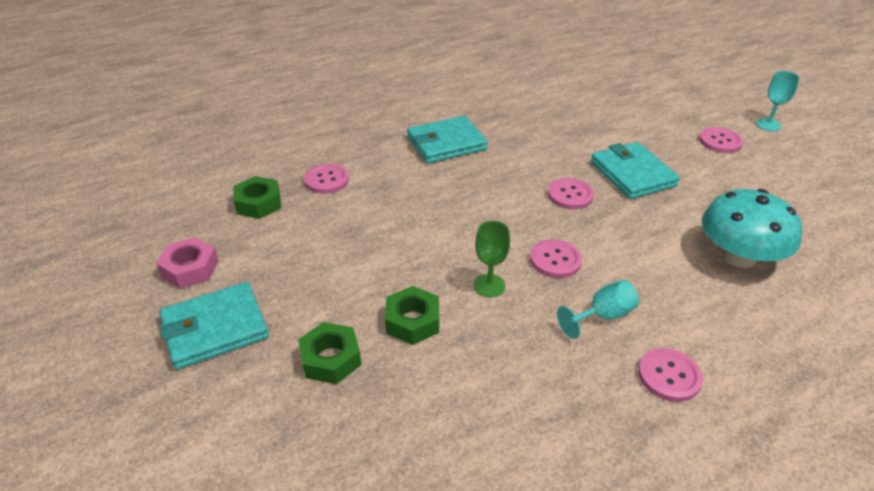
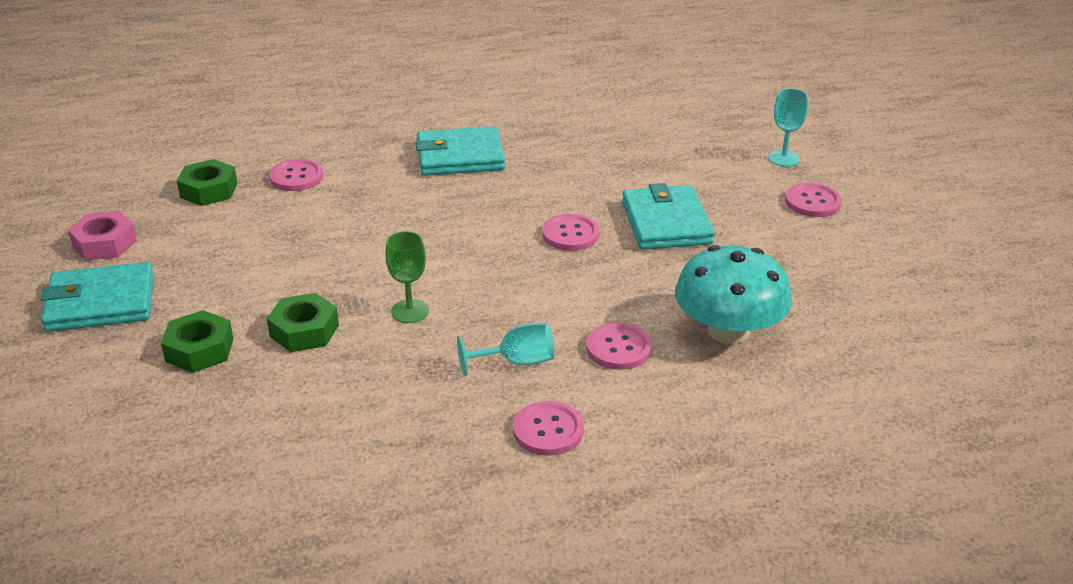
camera: 15 degrees right, 5 degrees down
(555, 260) = (503, 299): pink button -> pink button (618, 348)
(768, 124) = (897, 191): turquoise goblet -> turquoise goblet (783, 158)

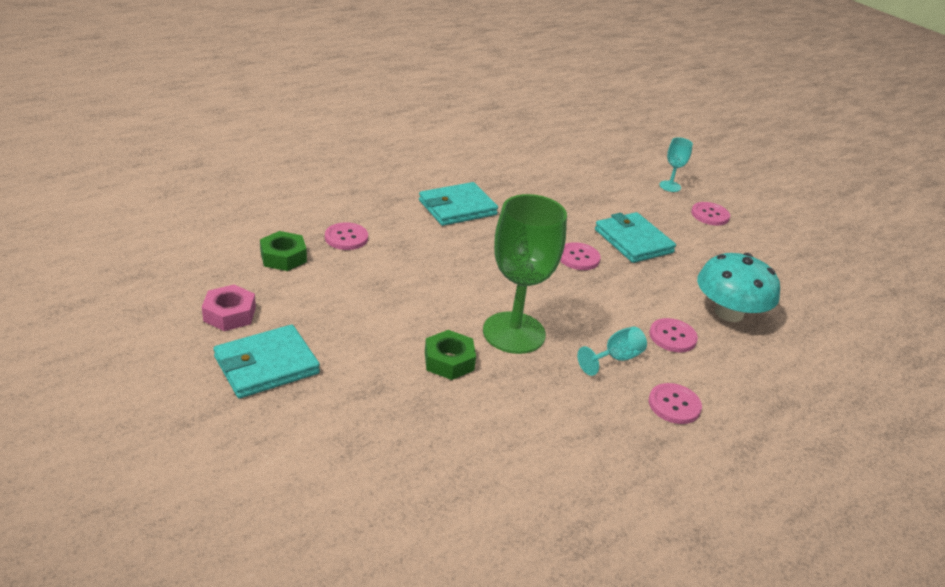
camera: 25 degrees left, 0 degrees up
(200, 350) = (380, 391): green nut -> none
(410, 311) = (514, 333): green goblet -> green goblet, size x2.18

